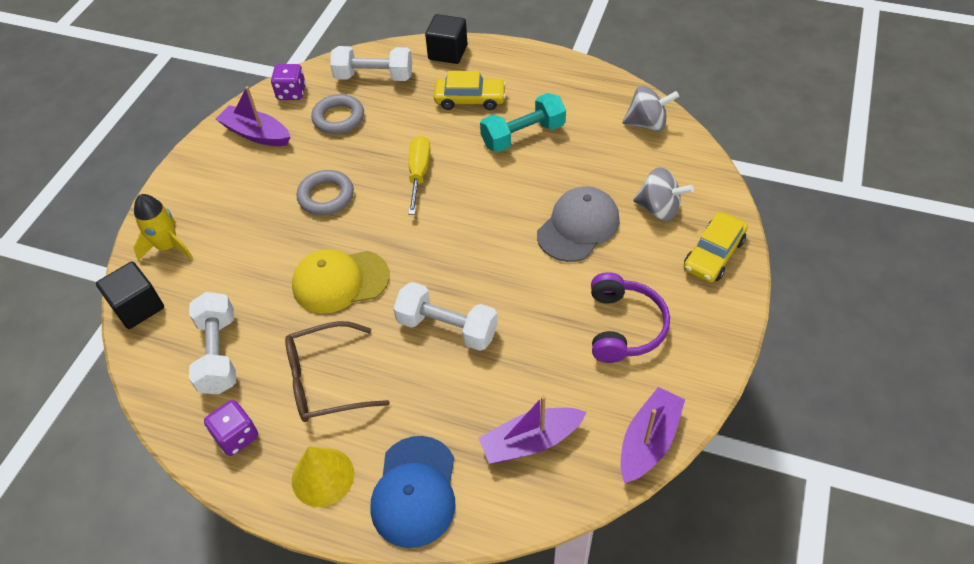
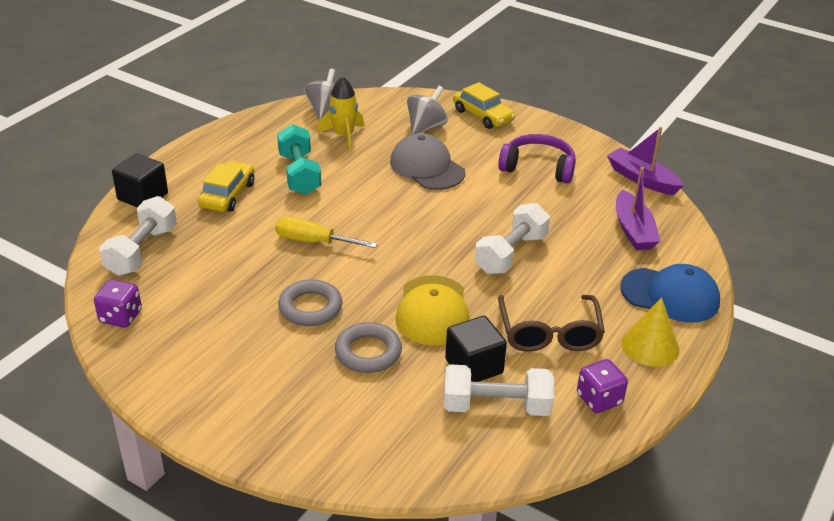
camera: 80 degrees left, 15 degrees down
(138, 307) = (408, 472): black cube -> black cube (474, 366)
(168, 246) = (323, 442): yellow rocket -> yellow rocket (343, 136)
(256, 134) = (174, 352): purple boat -> none
(338, 118) = (193, 285): grey ring -> grey ring (368, 352)

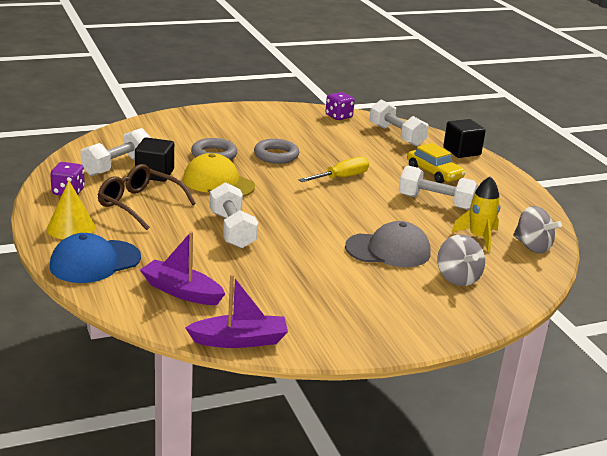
camera: 125 degrees right, 10 degrees down
(299, 174) = (435, 202): turquoise dumbbell -> white dumbbell
(483, 115) = (451, 316): yellow car -> none
(538, 168) = (326, 298): purple headphones -> none

